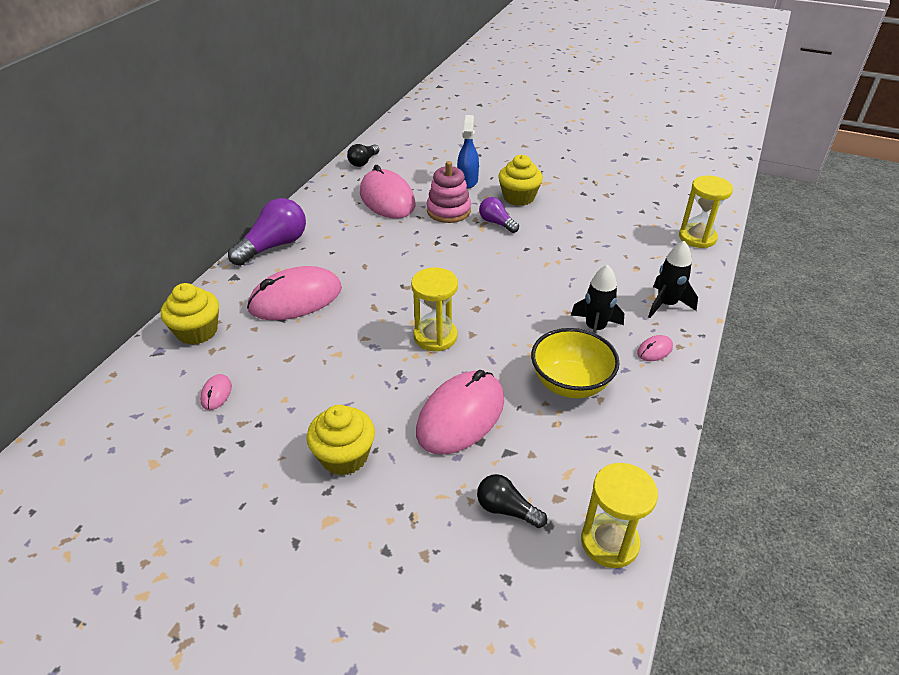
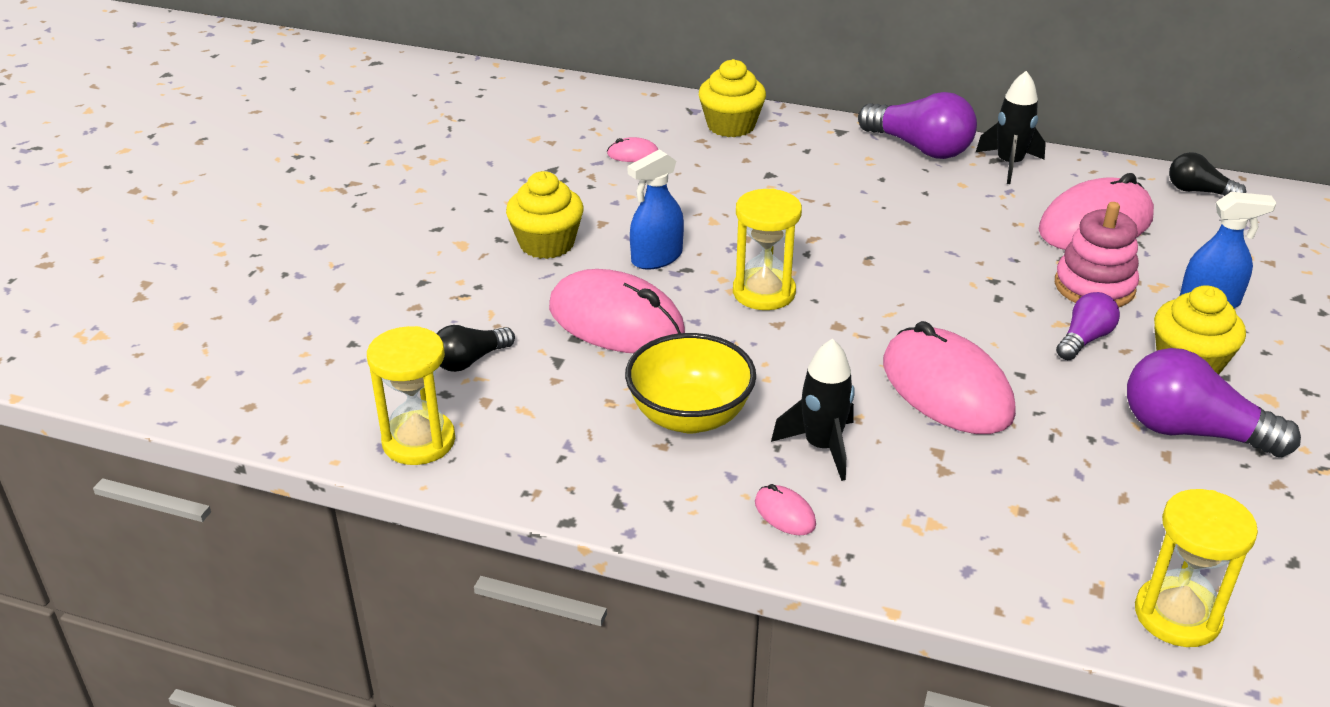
camera: 85 degrees right, 5 degrees down
(295, 299) = (811, 178): pink mouse -> pink mouse (946, 388)
(381, 388) = (656, 258): none -> blue spray bottle
(506, 509) = (470, 360): black light bulb -> black light bulb turned 150 degrees counterclockwise
(572, 207) = (1192, 431): none -> purple light bulb
(666, 304) = (916, 540): black rocket -> black rocket (1009, 164)

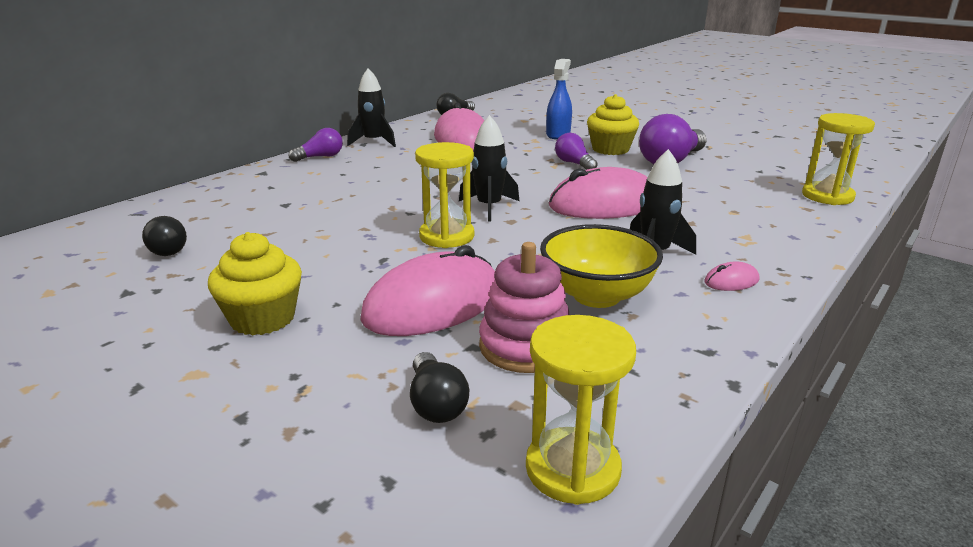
camera: 70 degrees left, 10 degrees down
(633, 154) = (167, 249): pink mouse -> black light bulb
(656, 258) = (352, 268): blue spray bottle -> none
(731, 126) = (191, 203): yellow cupcake -> none
(864, 302) = (489, 207): none -> black rocket
(920, 148) = (320, 157): purple light bulb -> purple light bulb, size x0.57
(1094, 286) = (524, 151): pink stacking toy -> pink stacking toy (525, 346)

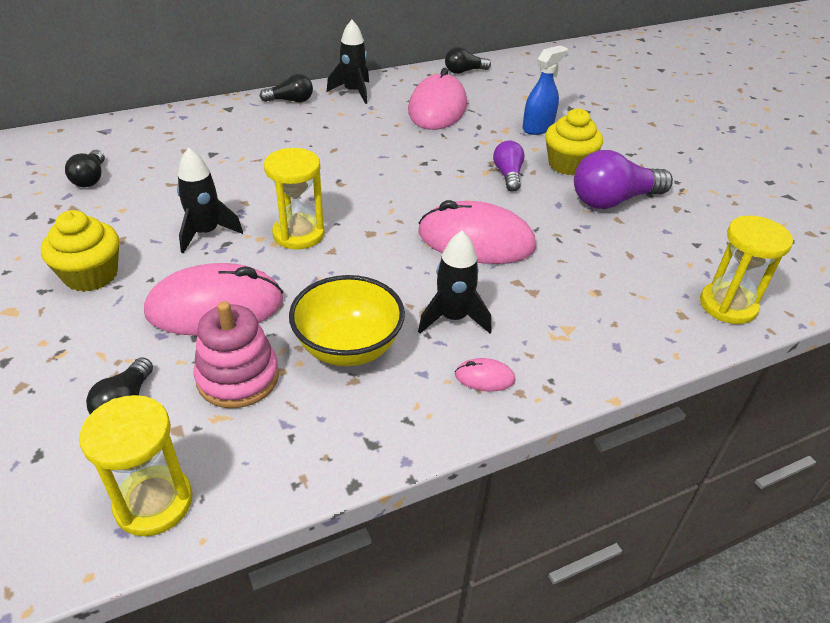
camera: 25 degrees right, 15 degrees up
(320, 157) = (290, 101): purple light bulb -> black light bulb
(489, 207) = (368, 210): black rocket -> black rocket (206, 233)

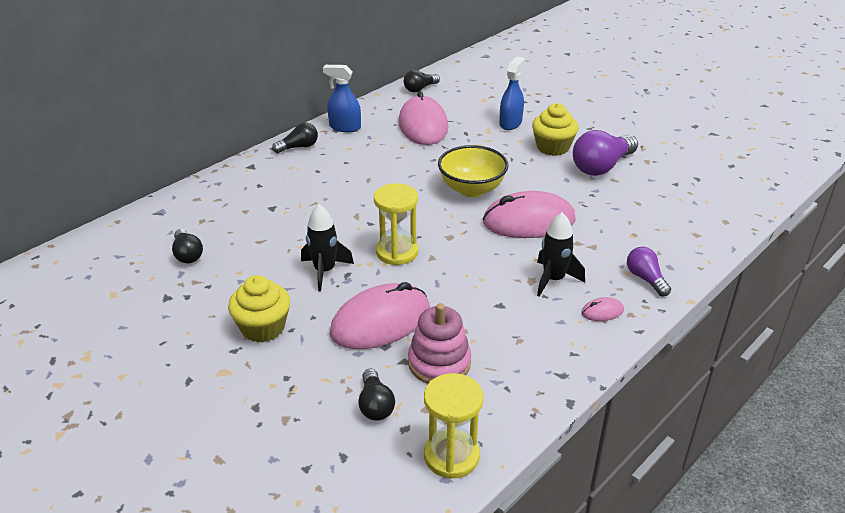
camera: 20 degrees left, 5 degrees down
(348, 347) = (498, 320): yellow bowl -> yellow bowl (471, 189)
(353, 92) = (344, 127): black rocket -> blue spray bottle
(508, 175) = (516, 166): purple light bulb -> purple light bulb (645, 279)
(728, 305) = (720, 220): yellow hourglass -> none

